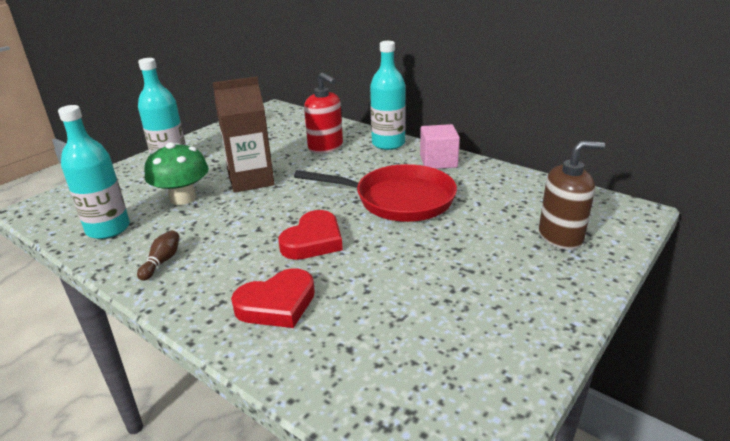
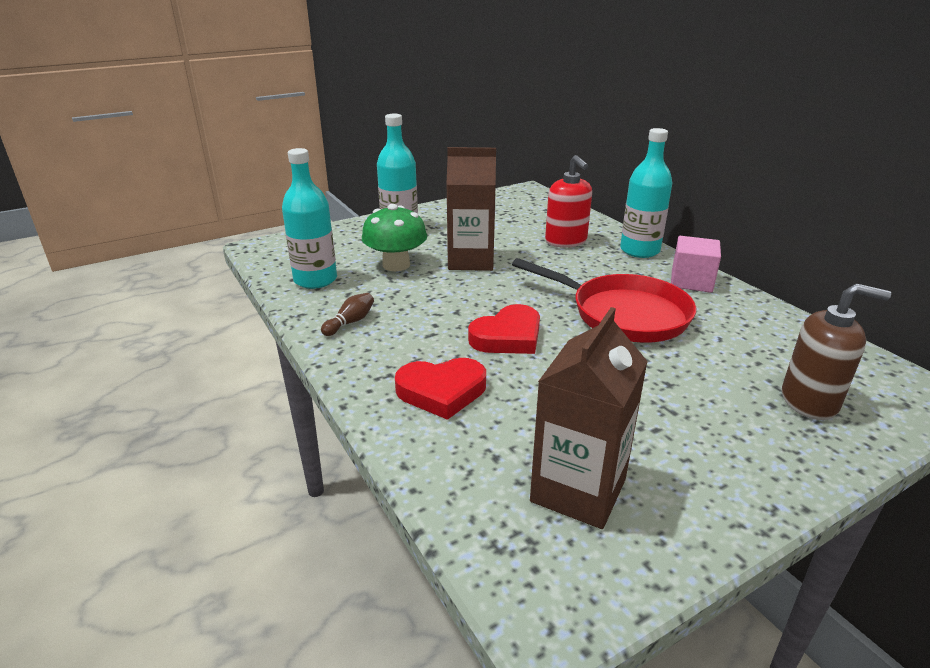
camera: 20 degrees right, 0 degrees up
(428, 357) = (578, 490): none -> brown carton

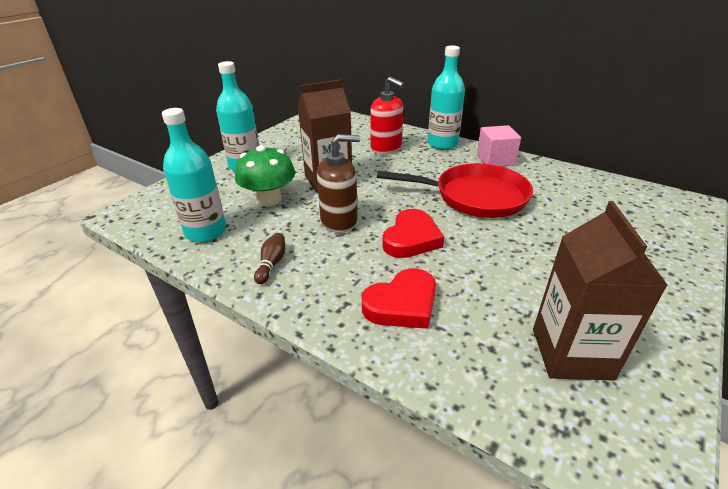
camera: 25 degrees left, 5 degrees up
(809, 401) = (638, 229): brown soap dispenser -> brown soap dispenser (339, 221)

